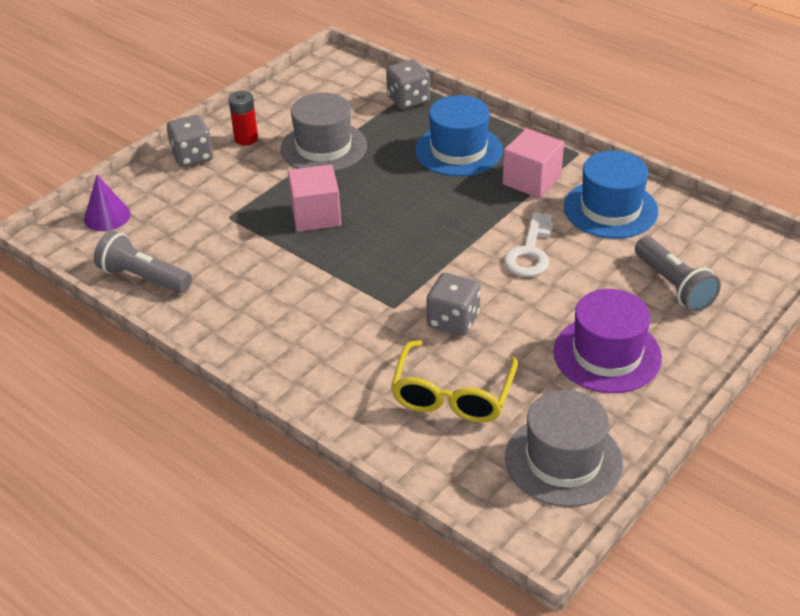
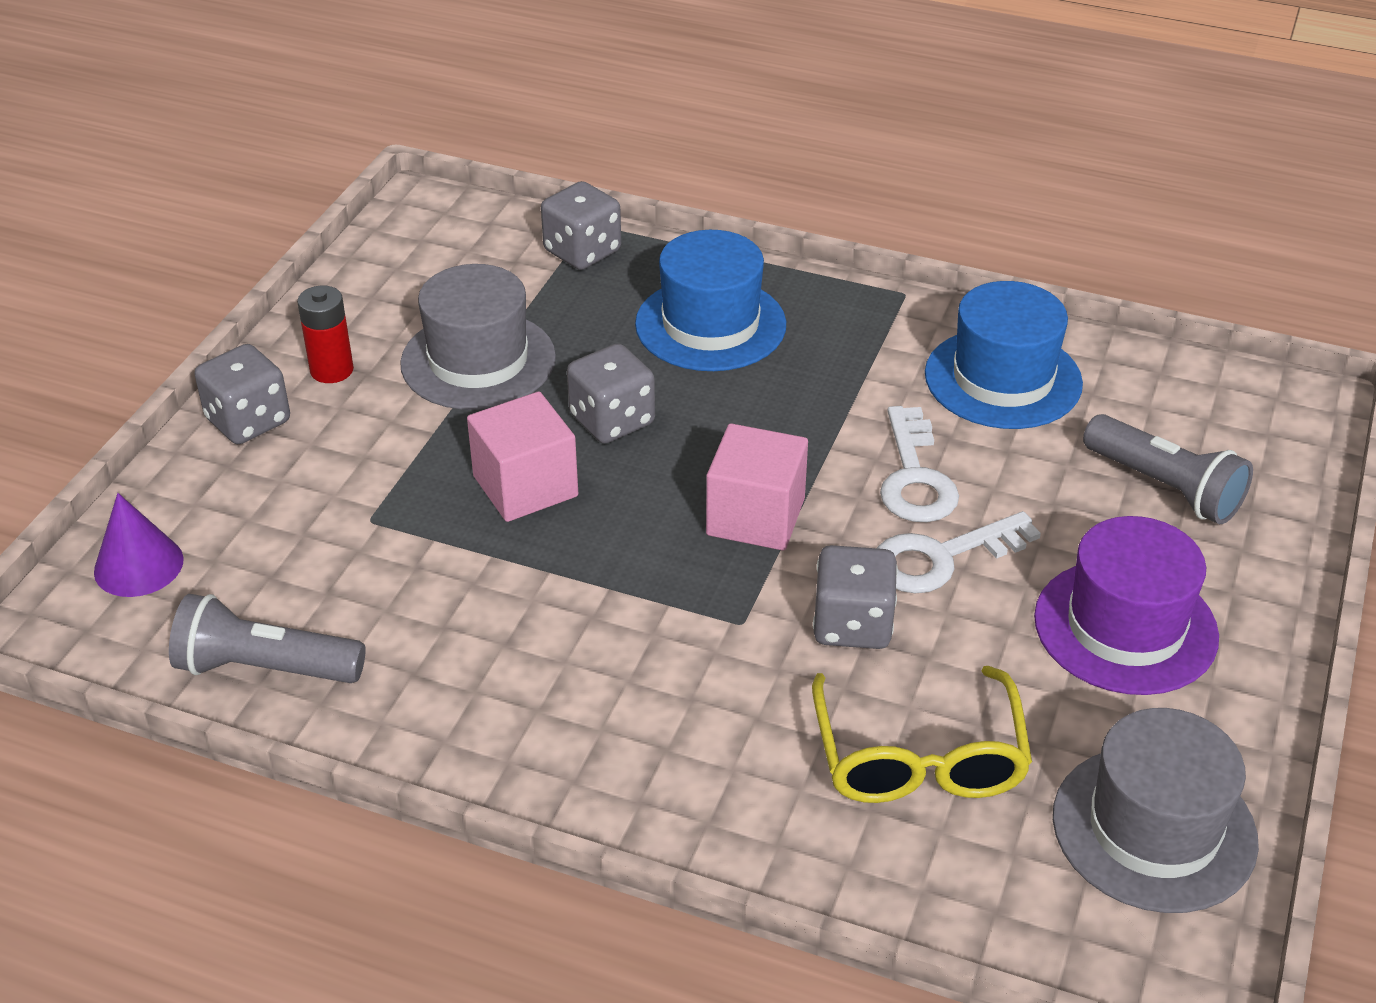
camera: 20 degrees left, 0 degrees up
(378, 191) = (612, 420): none -> grey dice
(521, 296) = (941, 557): none -> white key
(531, 181) = (855, 354): pink cube -> pink cube (755, 517)

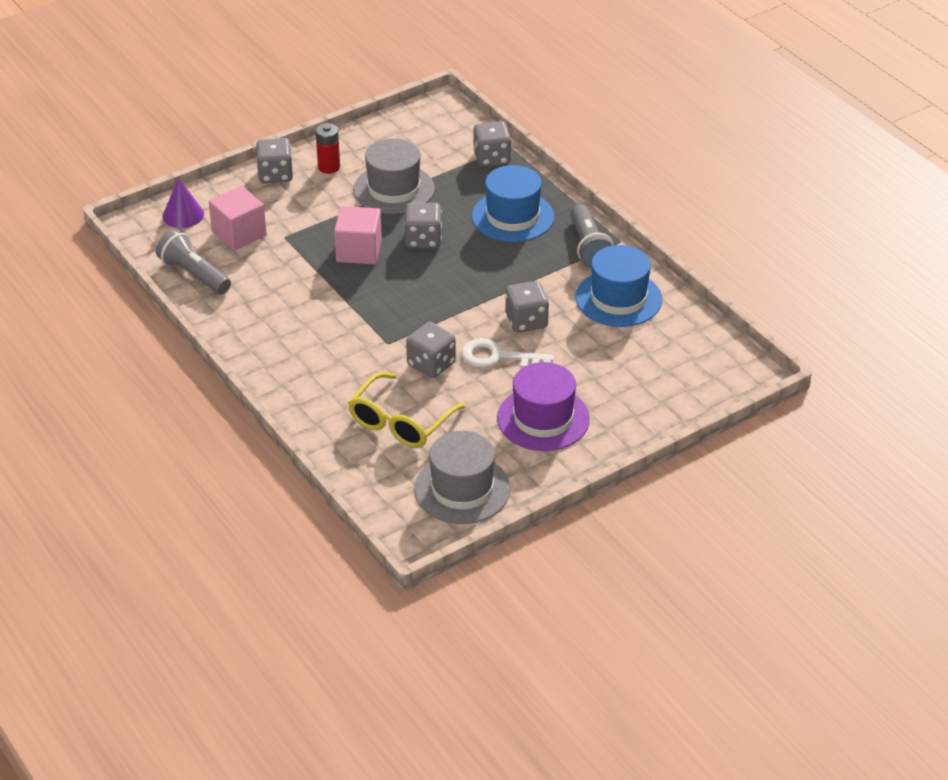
camera: 35 degrees right, 0 degrees up
(755, 517) = (439, 306): pink cube -> pink cube (239, 234)
(915, 477) = (526, 321): white key -> grey dice
(1165, 487) = (633, 376): grey flashlight -> grey flashlight (588, 247)

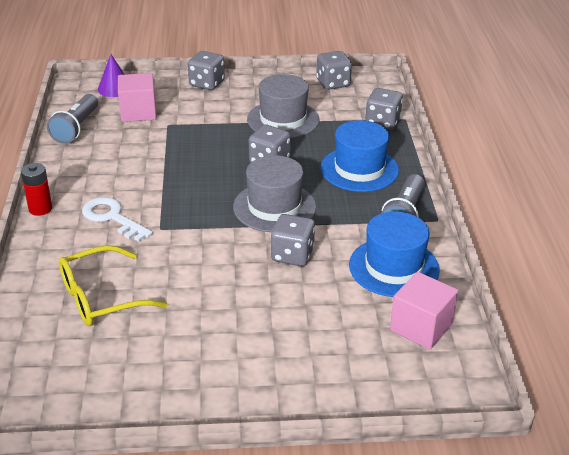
camera: 30 degrees right, 5 degrees down
(194, 275) = (76, 128): grey flashlight -> grey flashlight turned 150 degrees counterclockwise
(329, 167) = (250, 90): red battery -> red battery (40, 209)
(359, 251) = (211, 153): pink cube -> pink cube (421, 327)
(431, 364) = (176, 259): grey dice -> grey dice (333, 83)
(462, 489) = (87, 383): grey hat -> grey hat (274, 207)
(498, 357) = (238, 276): white key -> white key (112, 218)
(543, 419) = (224, 348): purple hat -> none

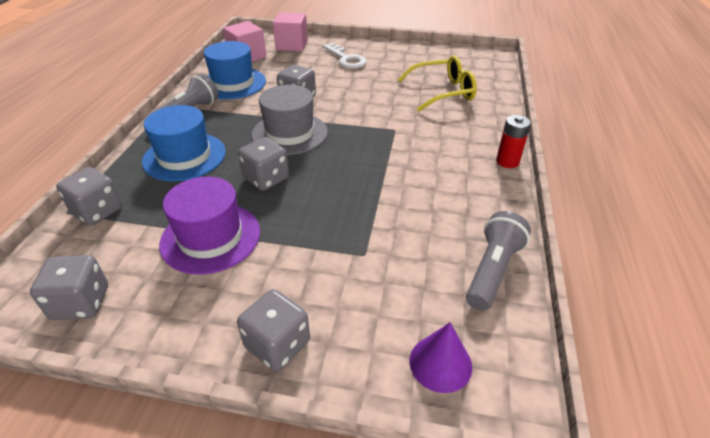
camera: 165 degrees left, 5 degrees up
(112, 218) = (437, 144): white key -> white key (346, 59)
(138, 112) = (403, 289): pink cube -> pink cube (292, 45)
(283, 119) = (210, 237): grey hat -> purple hat

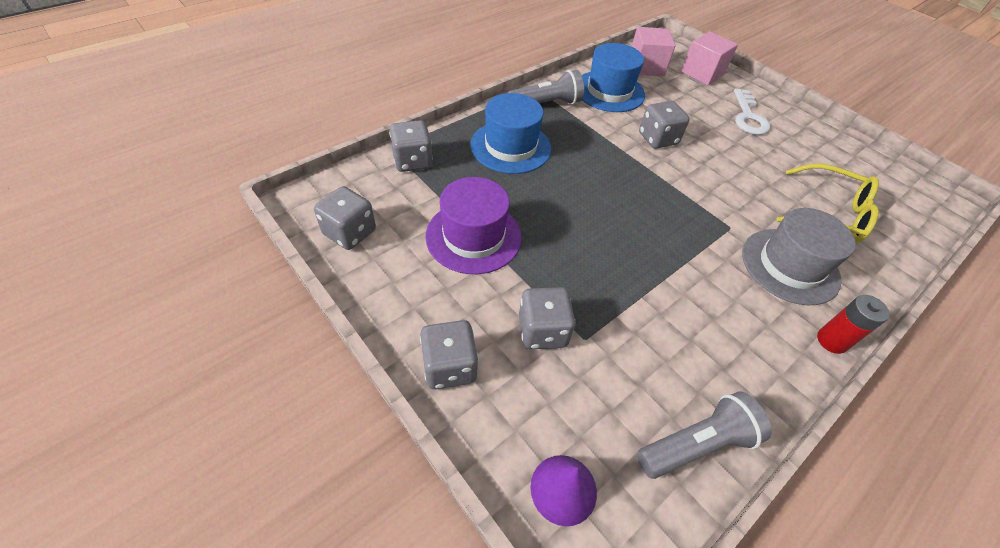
camera: 35 degrees right, 10 degrees up
(266, 178) = (560, 208): grey dice -> grey dice (542, 331)
(289, 133) = (619, 173): grey hat -> grey hat (790, 266)

